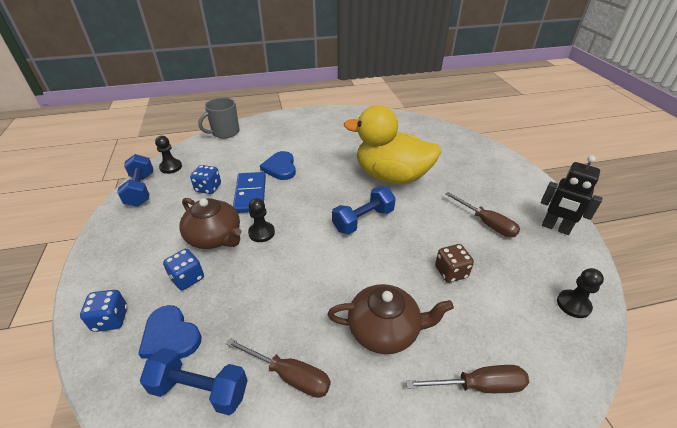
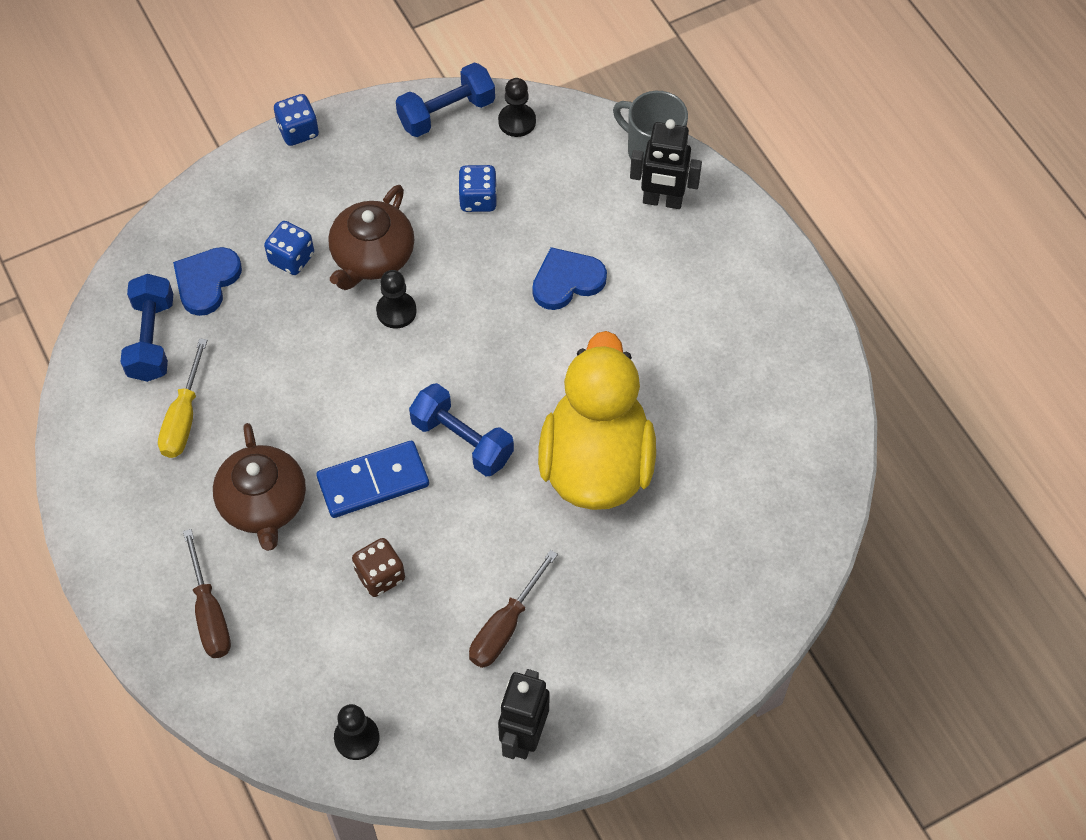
camera: 75 degrees right, 20 degrees up
(111, 319) = (215, 211): blue dice -> blue dice (298, 131)
(250, 194) = (480, 263): blue domino -> blue domino (373, 482)
(254, 134) = (662, 201): none -> black robot
(289, 375) = (183, 417): brown screwdriver -> yellow screwdriver

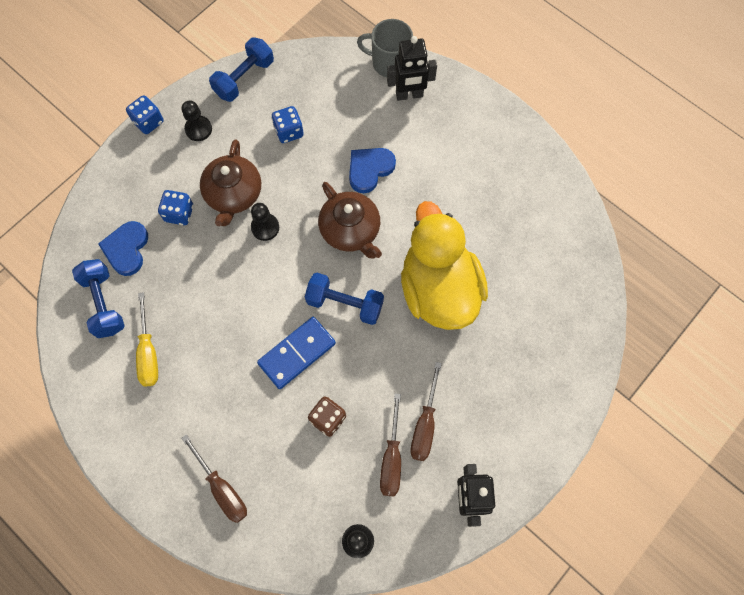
camera: 20 degrees left, 10 degrees up
(263, 504) = (228, 395): brown teapot -> brown teapot (351, 230)
(443, 653) = (391, 458): none -> brown screwdriver
(517, 121) = (293, 70): black pawn -> black pawn (198, 129)

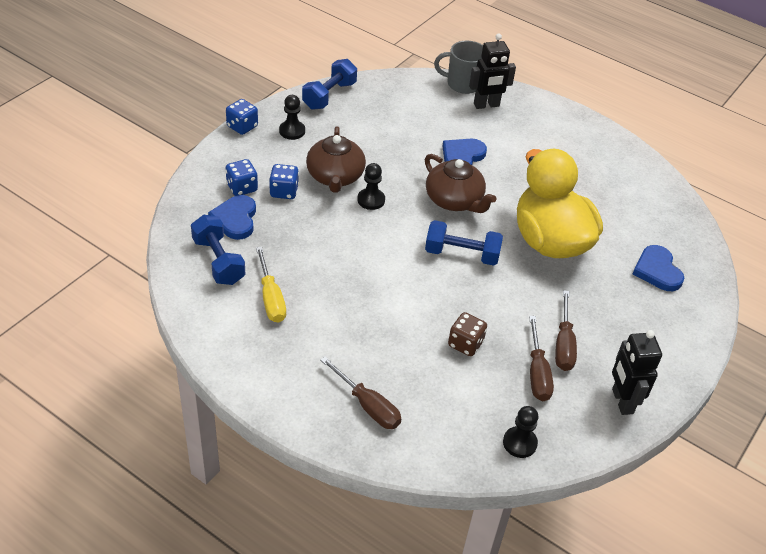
camera: 10 degrees left, 25 degrees down
(289, 132) = (379, 132): blue dice -> blue dice (242, 188)
(297, 353) = (423, 294): blue domino -> none
(542, 333) = (657, 271): none -> blue heart

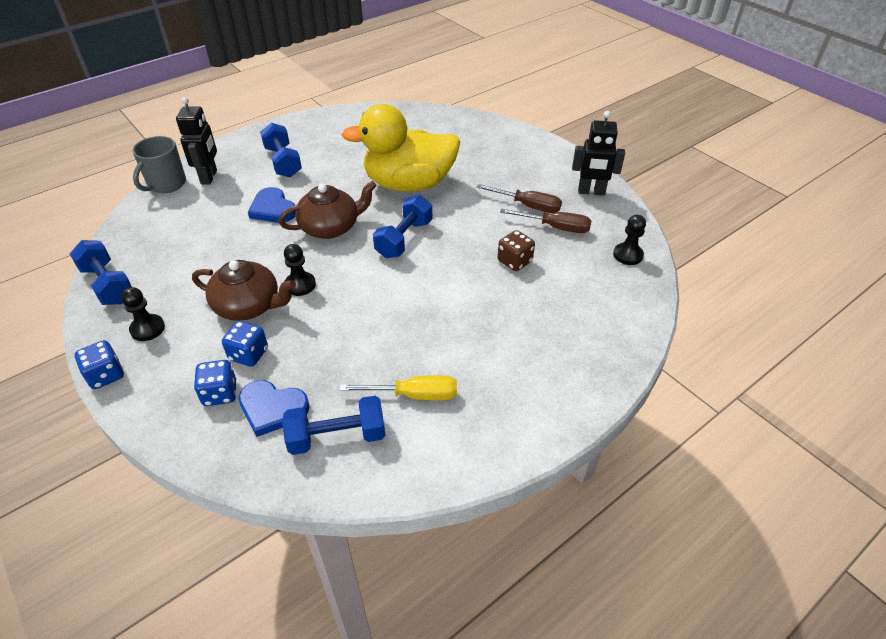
camera: 70 degrees left, 0 degrees up
(368, 406) = (577, 342): brown screwdriver -> none
(535, 144) = (283, 162): none -> blue dumbbell
(657, 271) = (463, 140): blue heart -> none

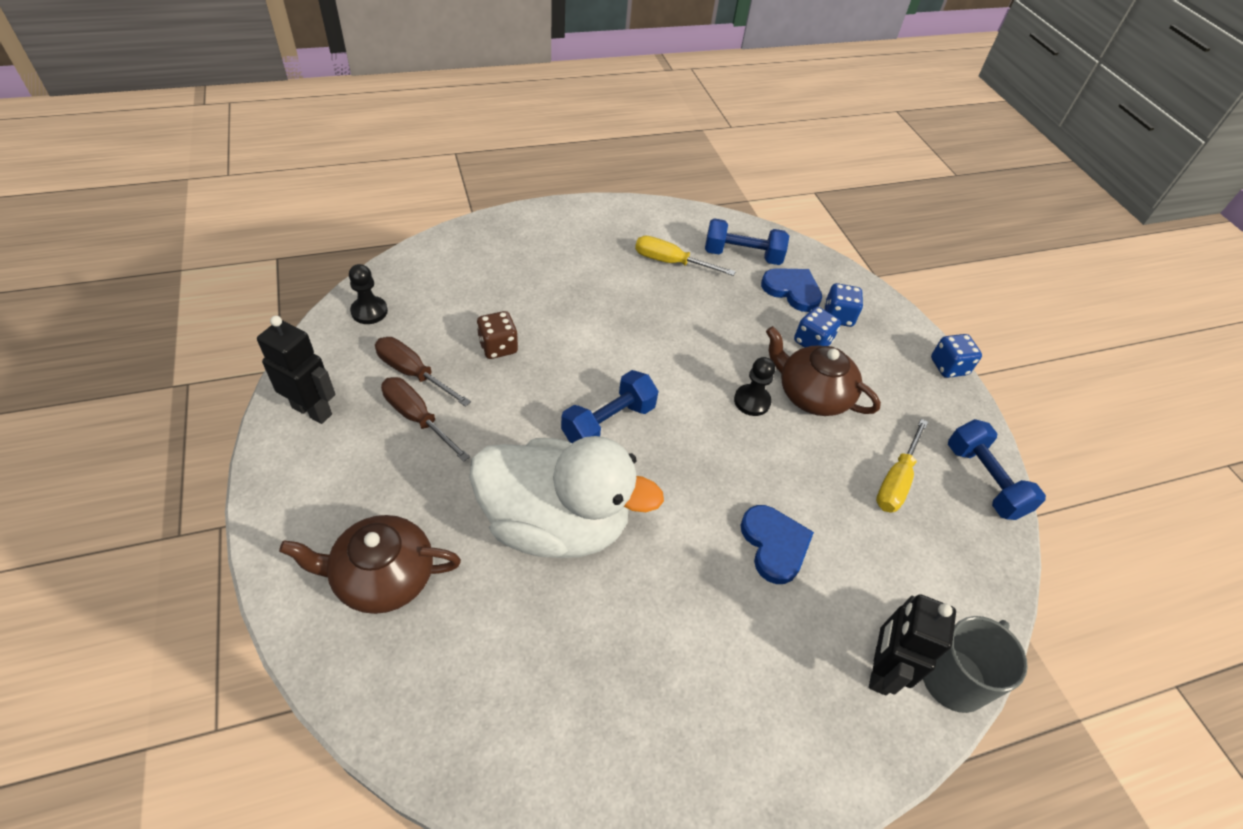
camera: 165 degrees left, 5 degrees up
(147, 328) = (919, 404): black pawn -> none
(182, 265) = (896, 480): none -> yellow screwdriver
(283, 162) = (747, 666): blue dumbbell -> none
(331, 227) = (697, 477): brown teapot -> brown teapot (382, 577)
(409, 184) = (555, 523): yellow duck -> white duck

